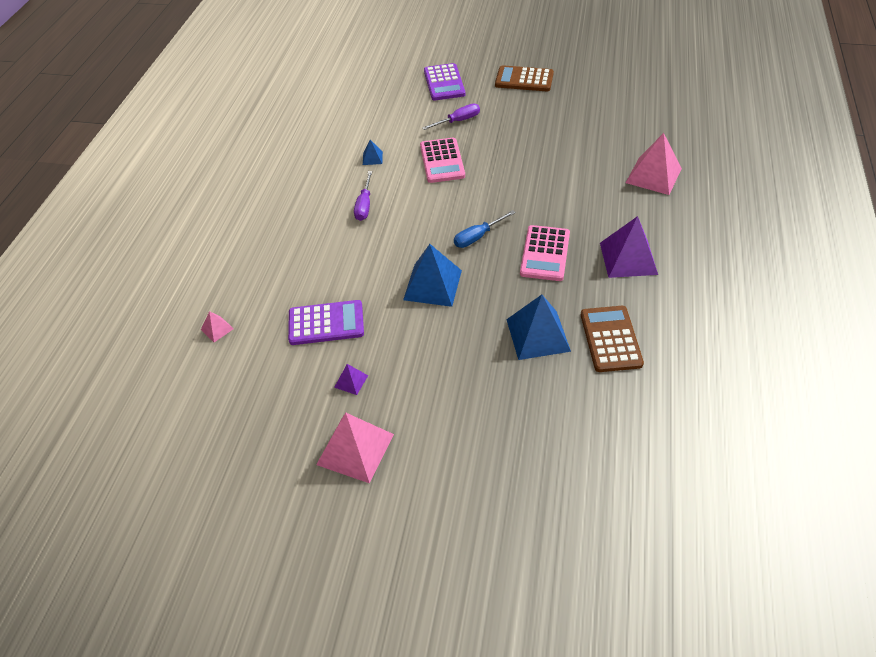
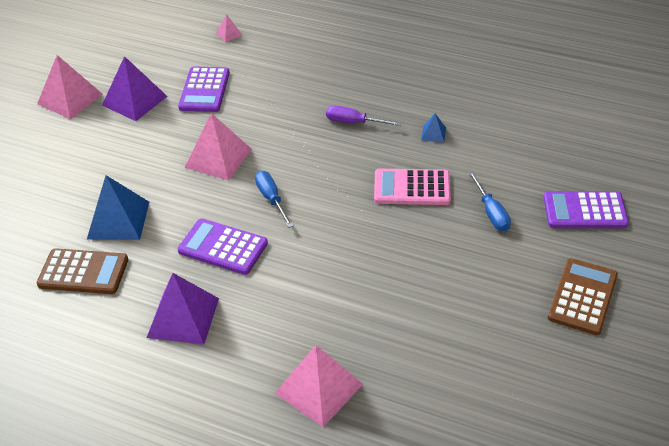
camera: 100 degrees right, 5 degrees down
(351, 381) = (134, 100): purple pyramid -> purple pyramid, size x2.13
(432, 285) = (218, 158): blue pyramid -> pink pyramid
(458, 121) = (491, 212): purple screwdriver -> blue screwdriver
(545, 253) = (223, 247): pink calculator -> purple calculator

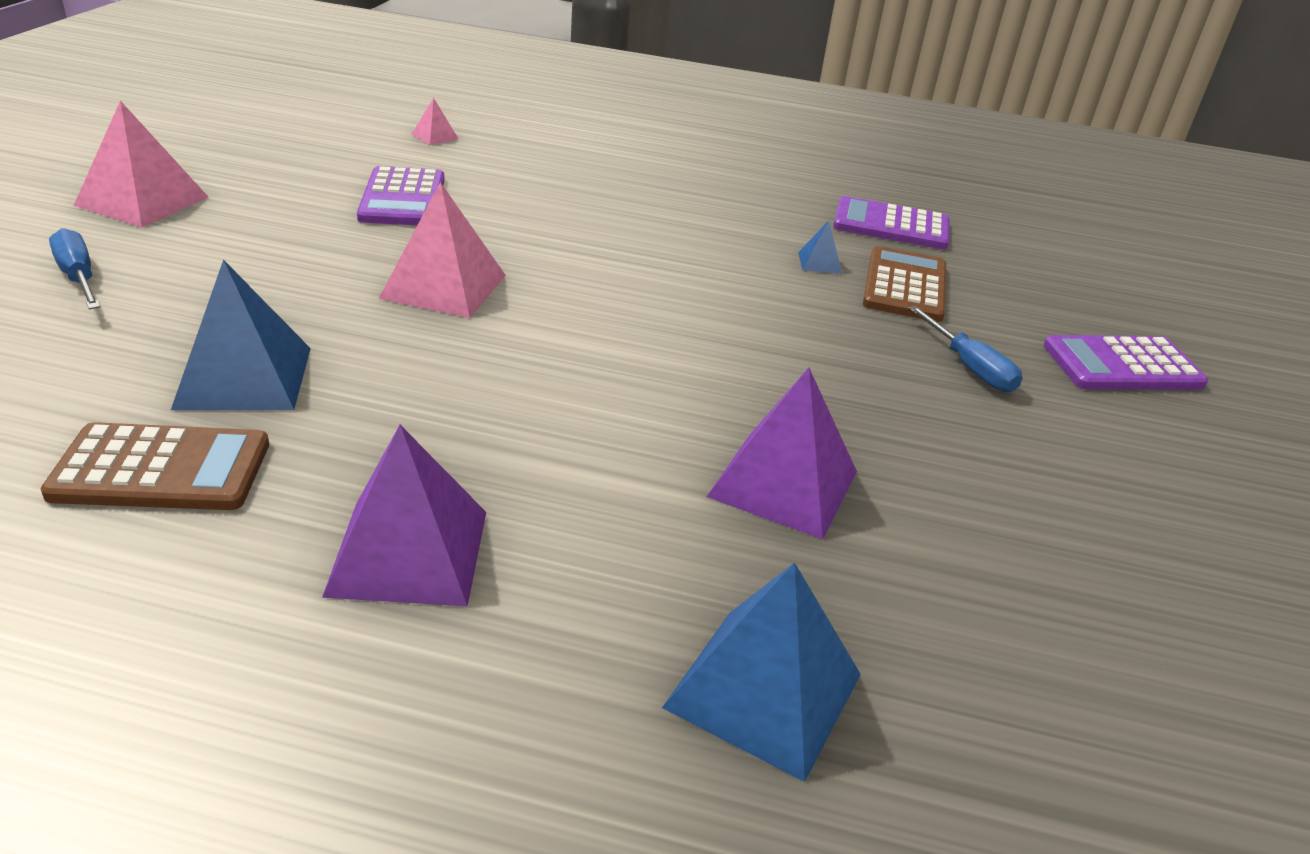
camera: 15 degrees left, 10 degrees down
(134, 100) = (271, 207): purple pyramid -> purple pyramid (783, 483)
(223, 247) = (478, 422): purple calculator -> purple calculator (891, 225)
(271, 199) = (560, 346): blue screwdriver -> blue screwdriver (78, 277)
(318, 388) = (763, 690): pink pyramid -> blue pyramid
(353, 122) = (679, 245): purple screwdriver -> none
(412, 188) = (815, 332): pink calculator -> none
(582, 297) = (1203, 493): brown calculator -> brown calculator (904, 286)

